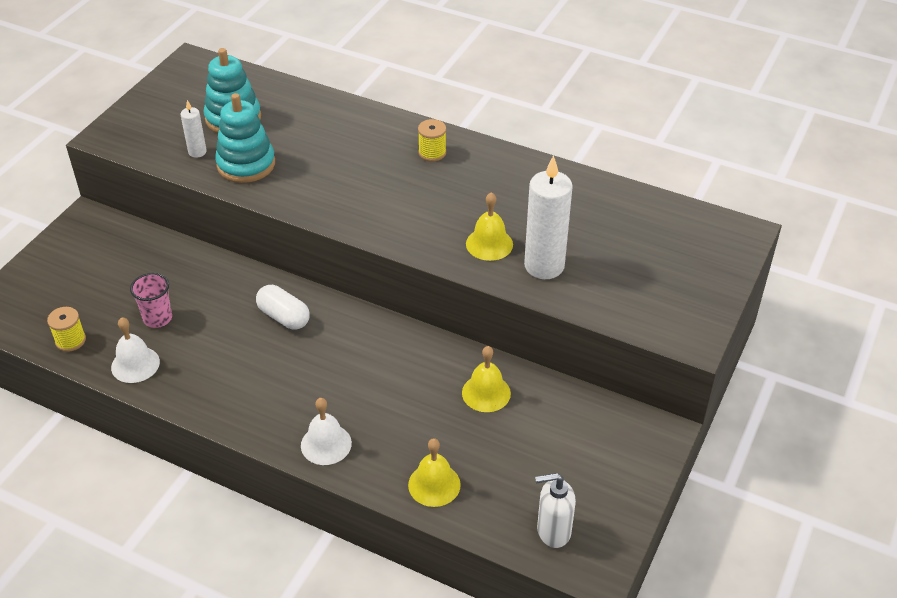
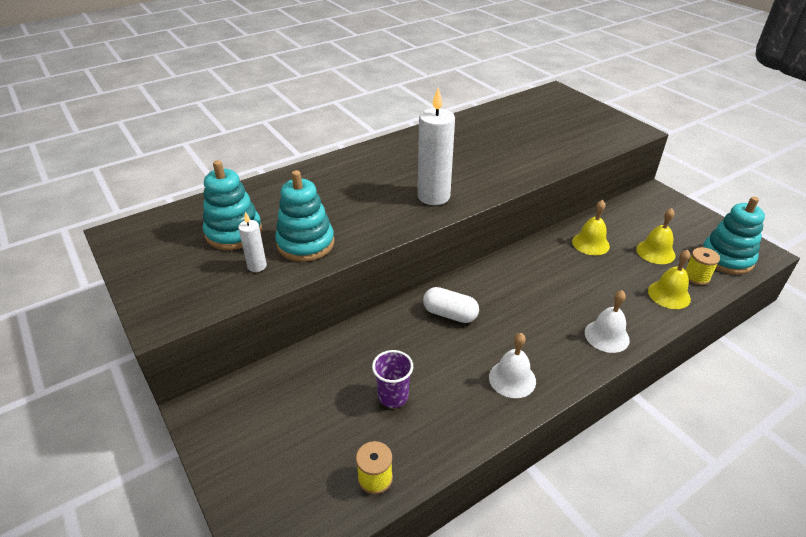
camera: 60 degrees left, 5 degrees down
(135, 364) = (444, 432): white bell -> white bell (512, 379)
(157, 318) = (393, 396): pink cup -> purple cup
(284, 317) = (450, 314): white capsule -> white capsule turned 45 degrees clockwise
(432, 153) = (385, 158): yellow spool -> yellow spool (696, 277)
(489, 244) = (503, 166): yellow bell -> yellow bell (655, 252)
(544, 266) = (540, 154): white candle -> white candle (433, 196)
(553, 531) = (726, 258): white soap dispenser -> turquoise stacking toy

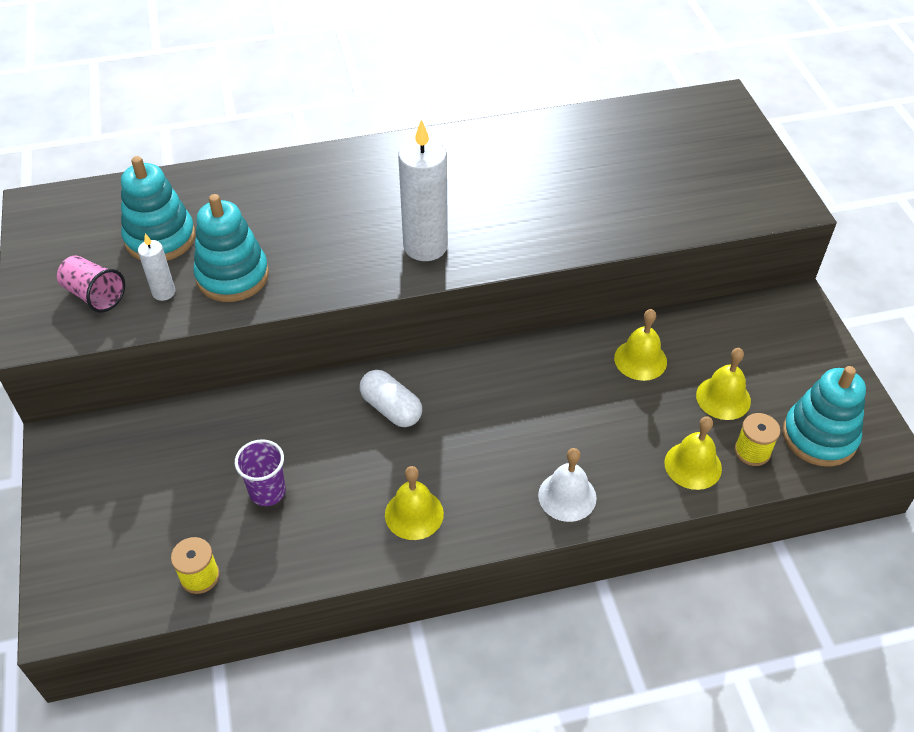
camera: 20 degrees right, 10 degrees up
(200, 281) = (94, 295): none -> pink cup
(512, 379) = (414, 514): white bell -> yellow bell

